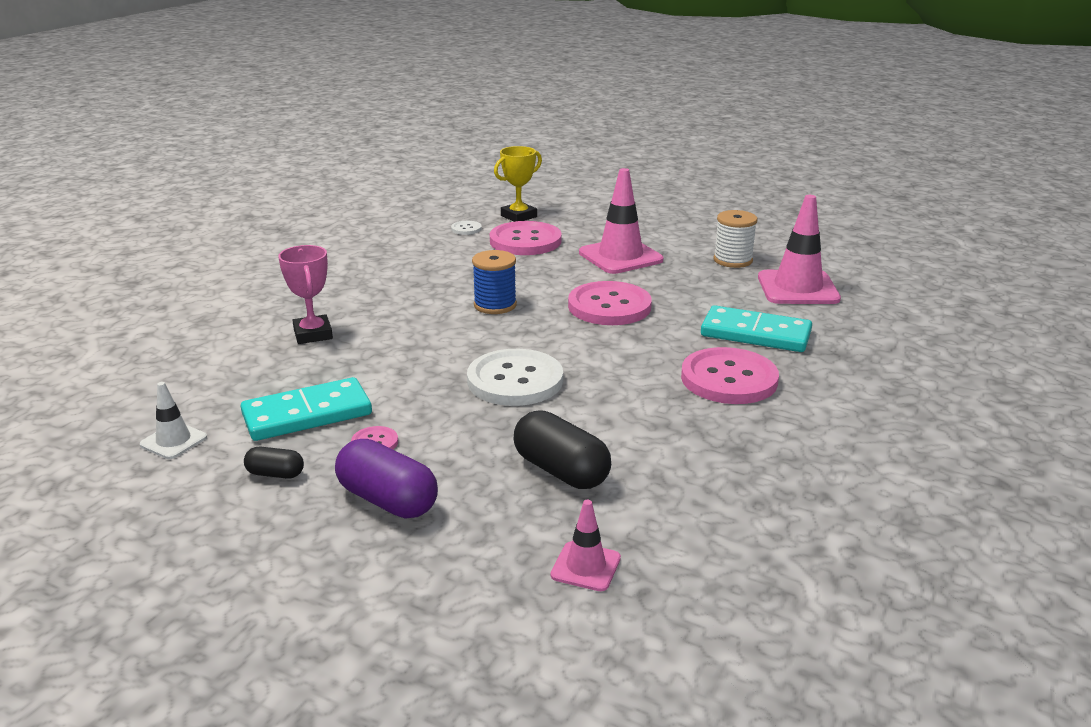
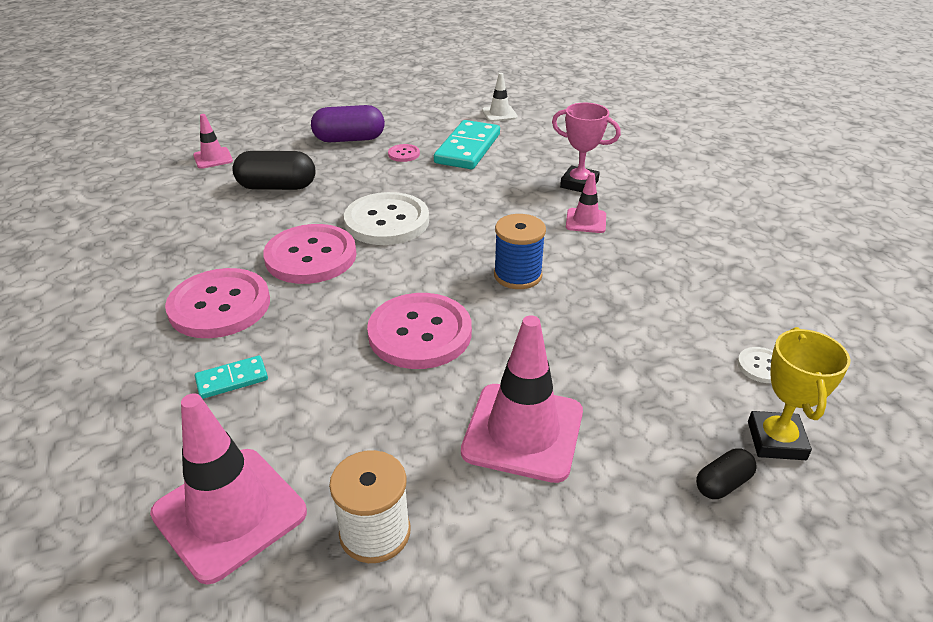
camera: 135 degrees right, 10 degrees up
(275, 474) = (423, 125): black capsule -> black capsule (722, 483)
(378, 311) = (586, 221): none -> pink traffic cone
(525, 241) = (666, 388): pink button -> pink button (311, 256)
(755, 334) = (232, 379): turquoise domino -> turquoise domino, size x0.51

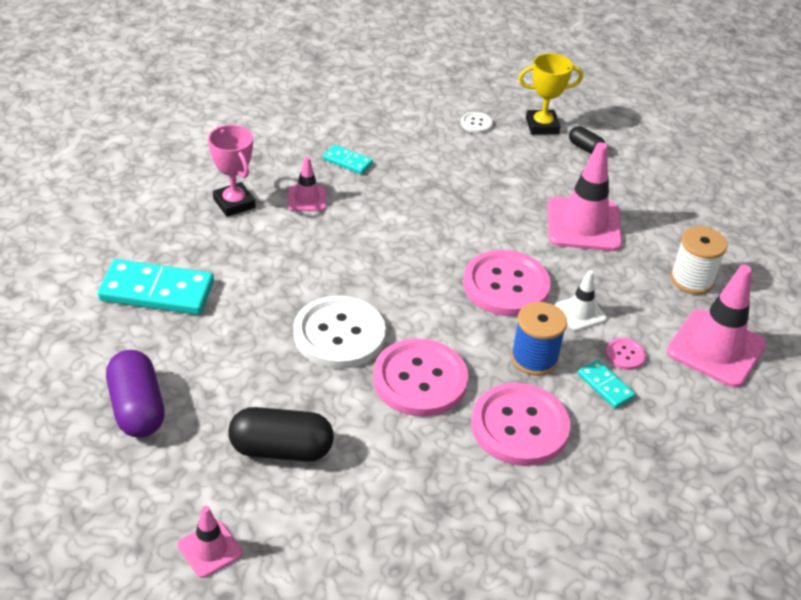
camera: 105 degrees left, 5 degrees up
(277, 187) = (281, 449): black capsule -> black capsule turned 75 degrees counterclockwise
(404, 154) = (177, 346): pink button -> pink button (625, 355)
(499, 114) = (51, 272): white traffic cone -> white traffic cone (580, 312)
(517, 275) = (407, 236): blue spool -> blue spool (534, 358)
(579, 184) = (234, 203): pink trophy -> pink trophy turned 45 degrees counterclockwise
(654, 251) = (347, 161): none -> turquoise domino

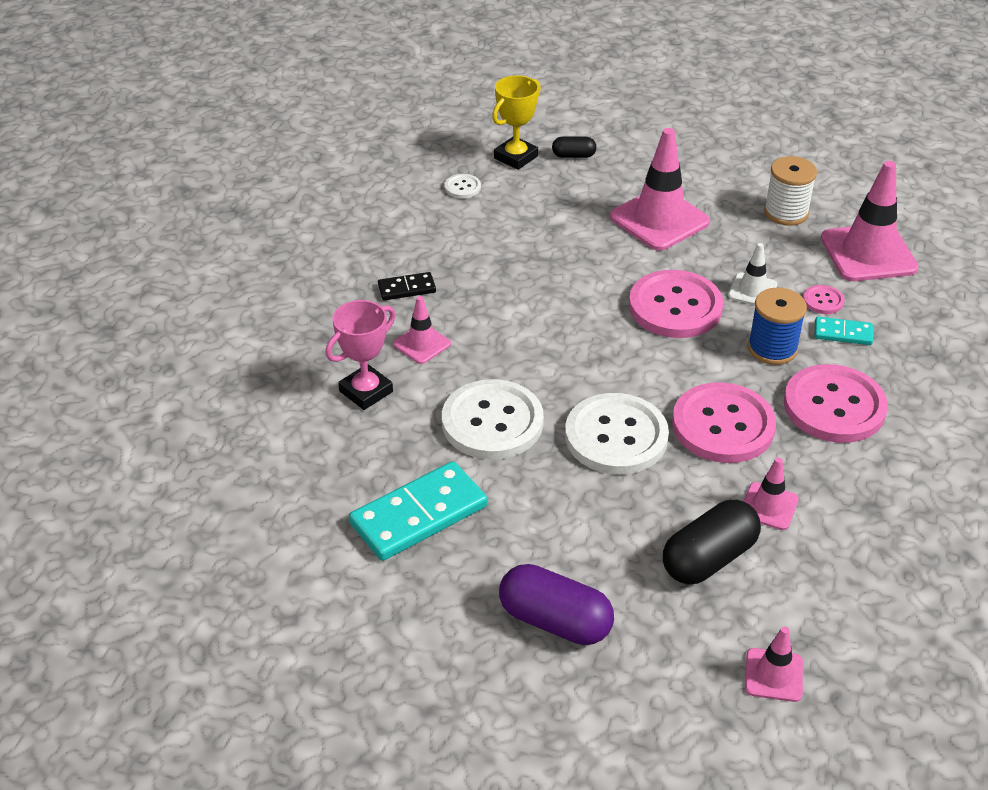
camera: 40 degrees left, 0 degrees up
(234, 203) = (366, 391): pink trophy -> pink trophy turned 60 degrees counterclockwise
(278, 271) = (492, 422): none -> white button
(347, 161) = (407, 289): turquoise domino -> black domino
(370, 451) = (768, 506): none -> pink traffic cone

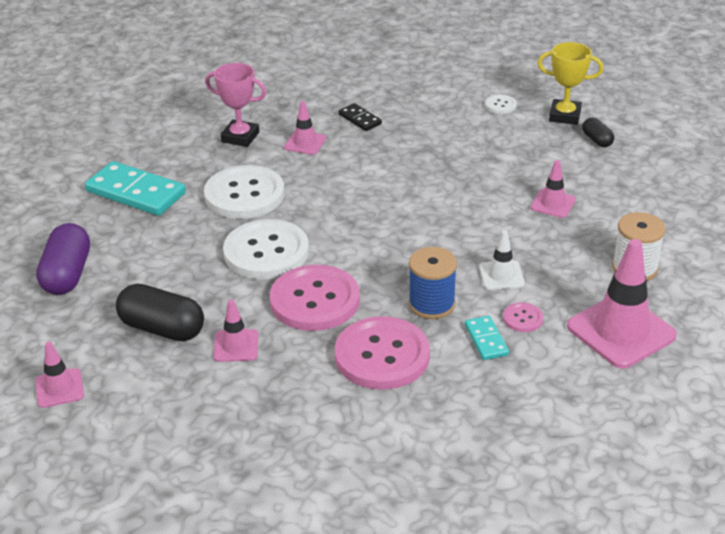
camera: 65 degrees right, 5 degrees down
(659, 219) = (553, 204): pink traffic cone -> pink traffic cone, size x0.52
(675, 307) = (443, 241): pink button -> none

